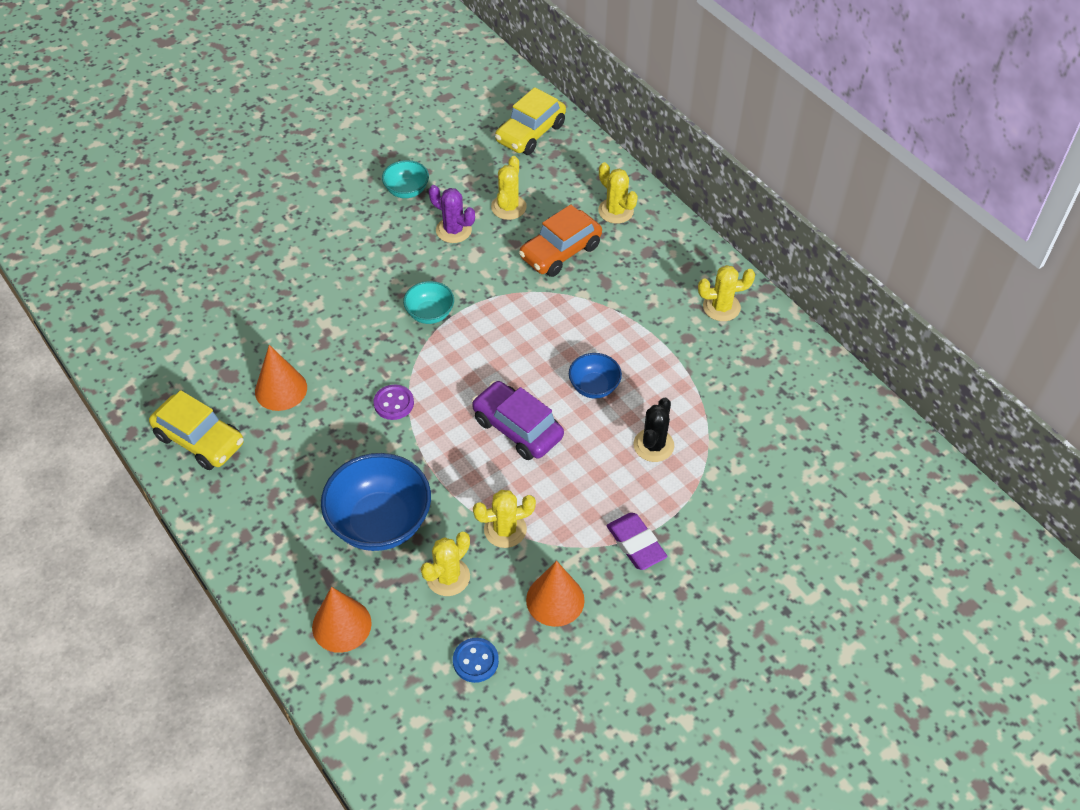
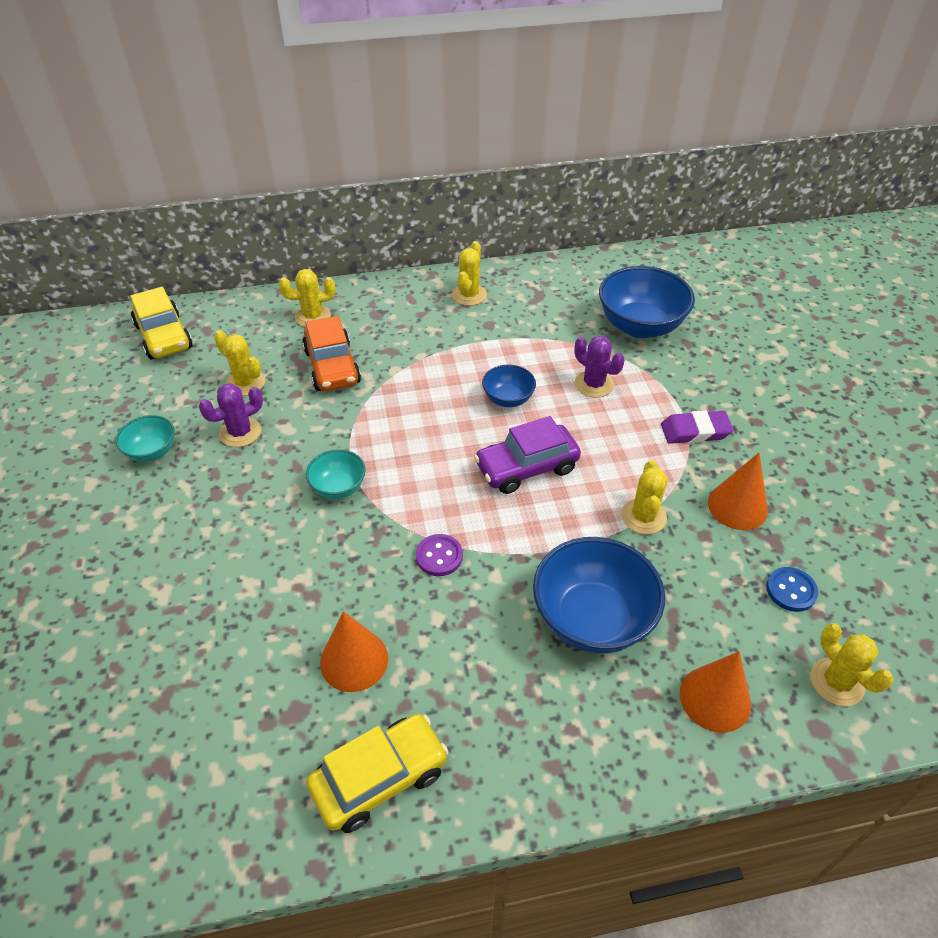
camera: 65 degrees left, 5 degrees down
(448, 577) = (684, 581): yellow cactus -> yellow cactus (837, 682)
(653, 445) = (594, 384): black cactus -> purple cactus
(766, 459) = (640, 326): none -> blue bowl

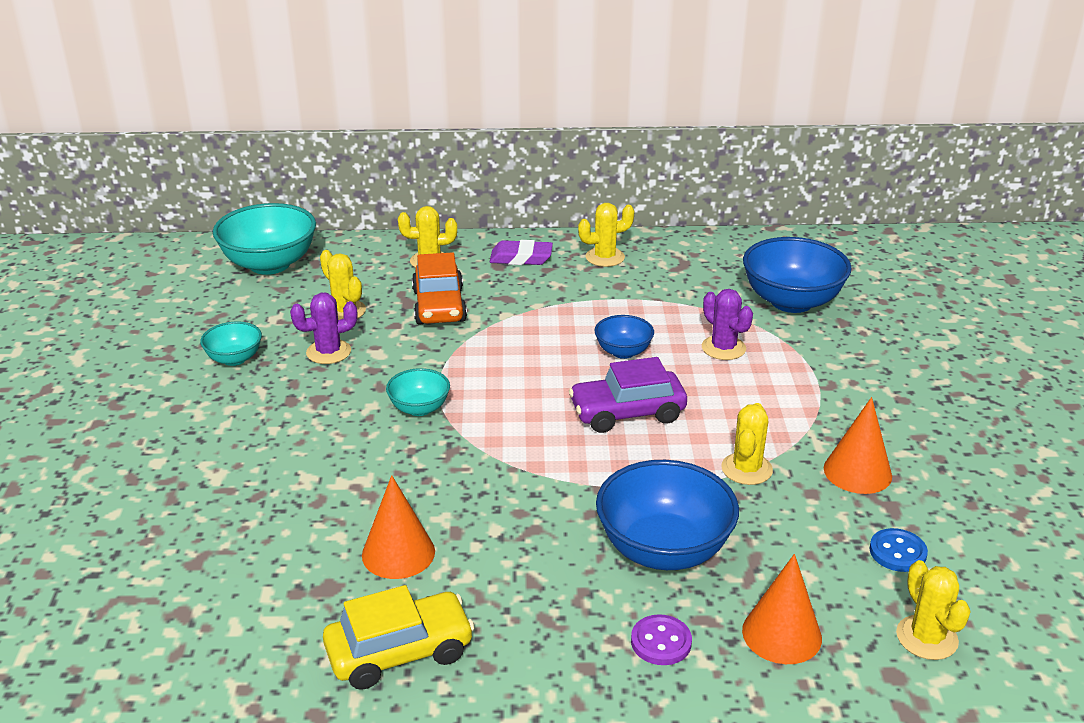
camera: 10 degrees right, 15 degrees down
(164, 336) = (270, 264): yellow car -> turquoise bowl
(439, 556) = (511, 478): purple button -> purple button (661, 642)
(469, 295) = (605, 257): yellow cactus -> yellow cactus turned 45 degrees clockwise
(695, 431) = (828, 401): purple eraser -> purple eraser (521, 258)

